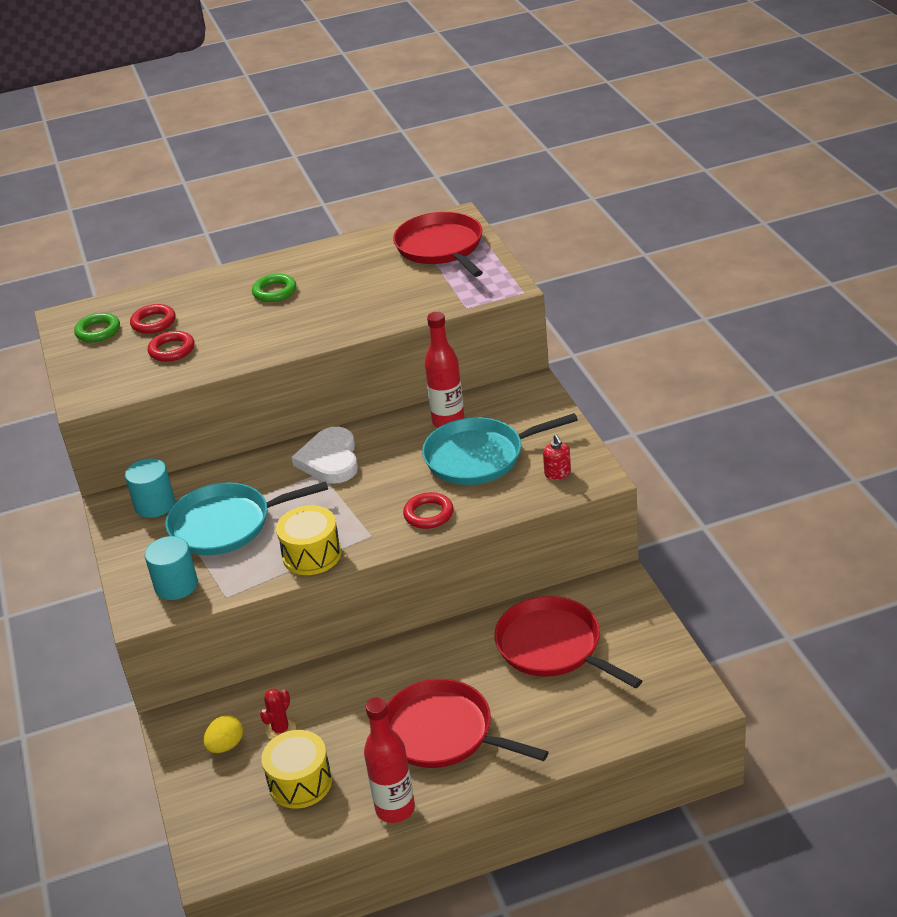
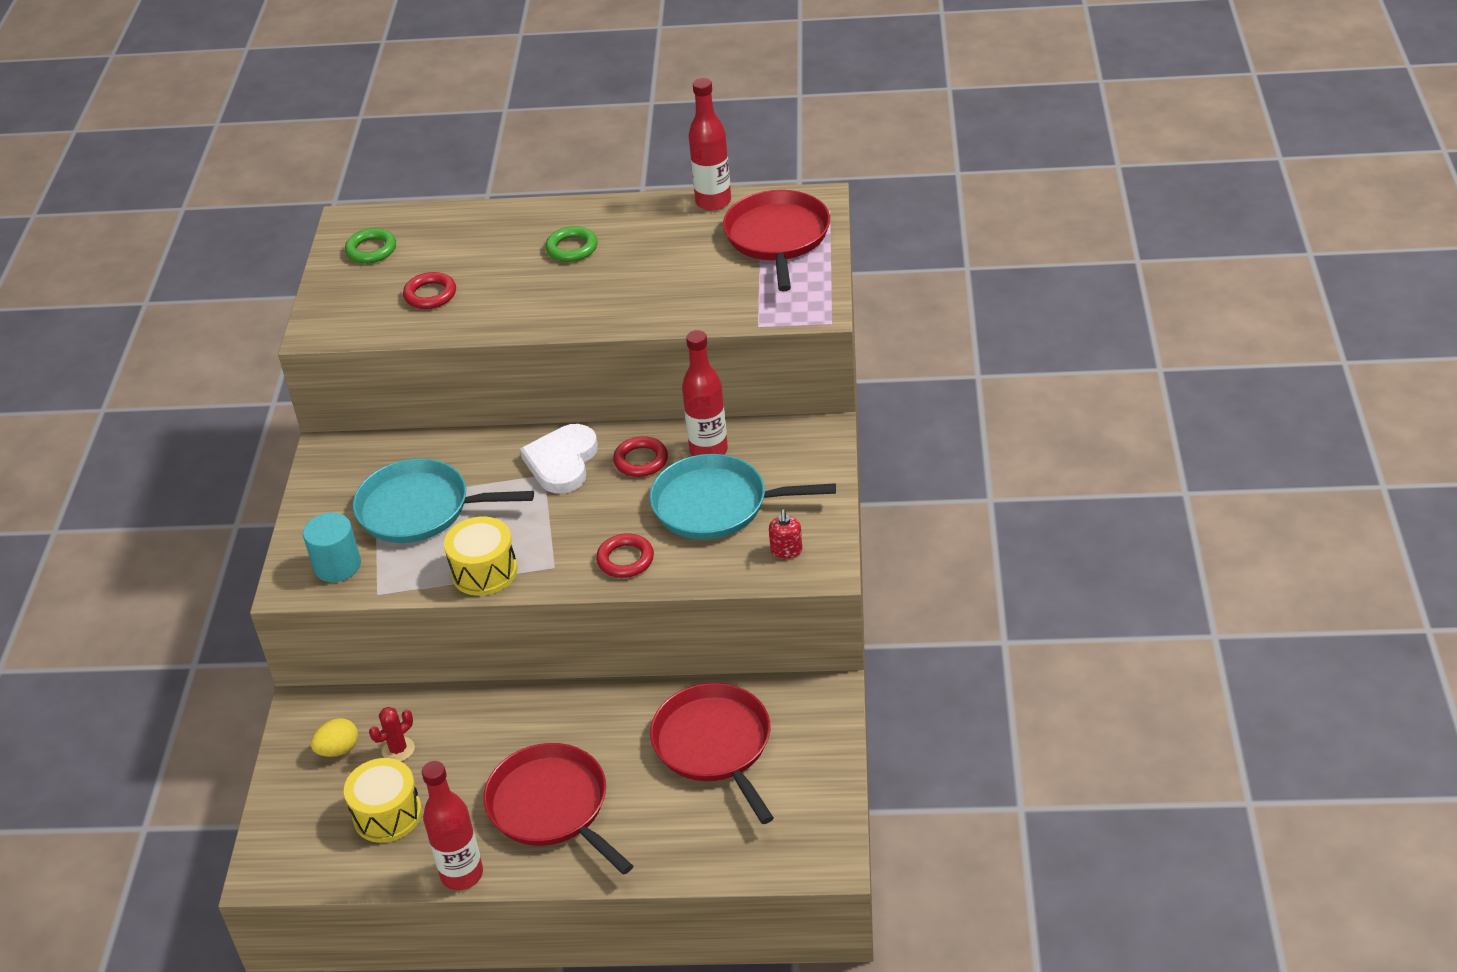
camera: 20 degrees right, 5 degrees up
(153, 322) = (430, 254): red ring -> red ring (641, 460)
(155, 505) = (364, 464): turquoise cylinder -> none
(372, 236) = (713, 202): none -> red bottle

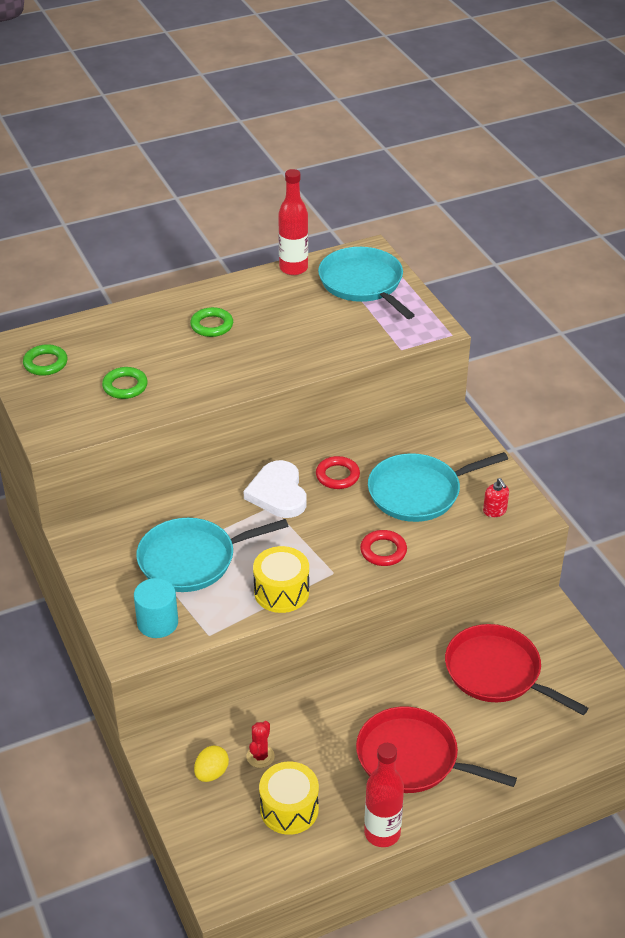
camera: 30 degrees left, 0 degrees up
(430, 295) = (125, 386): red ring -> green ring
(708, 451) = (382, 455): red bottle -> none
(777, 238) = (363, 284): red pan -> turquoise pan

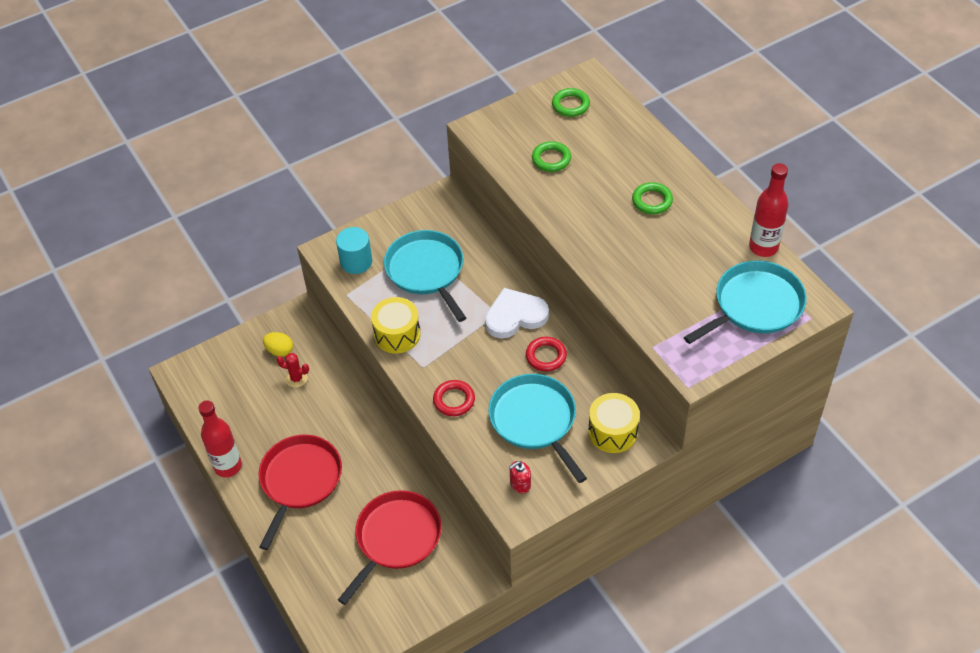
camera: 85 degrees right, 10 degrees up
(289, 809) = (249, 403): yellow drum -> yellow drum (613, 432)

